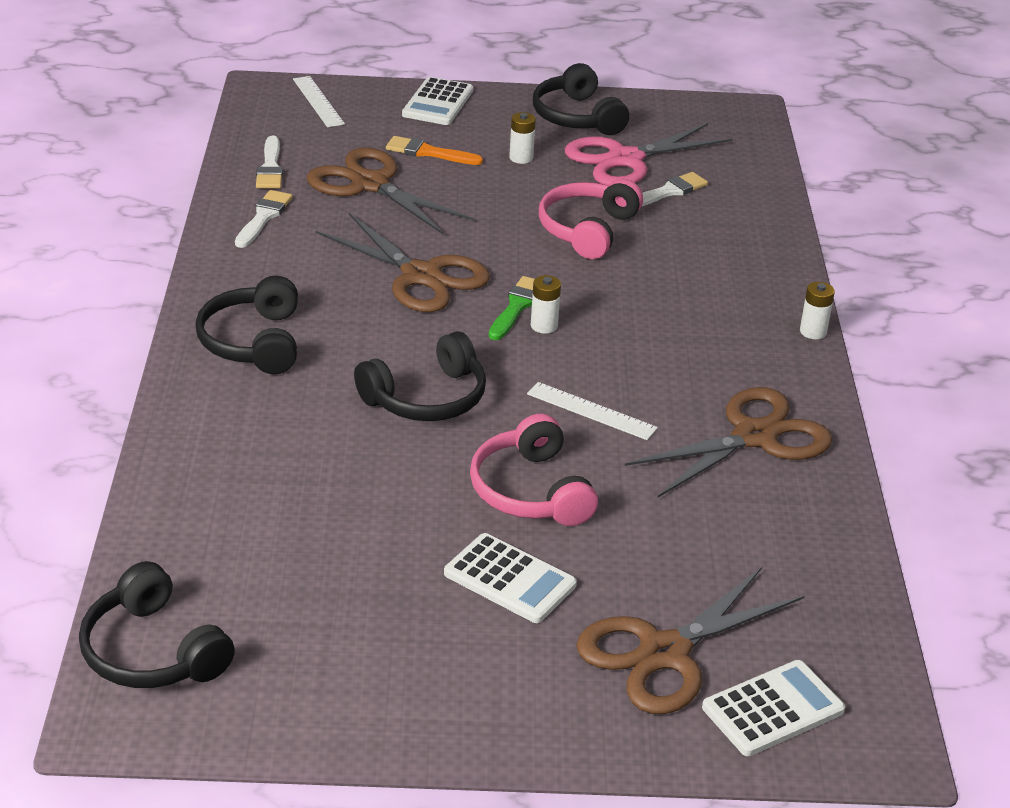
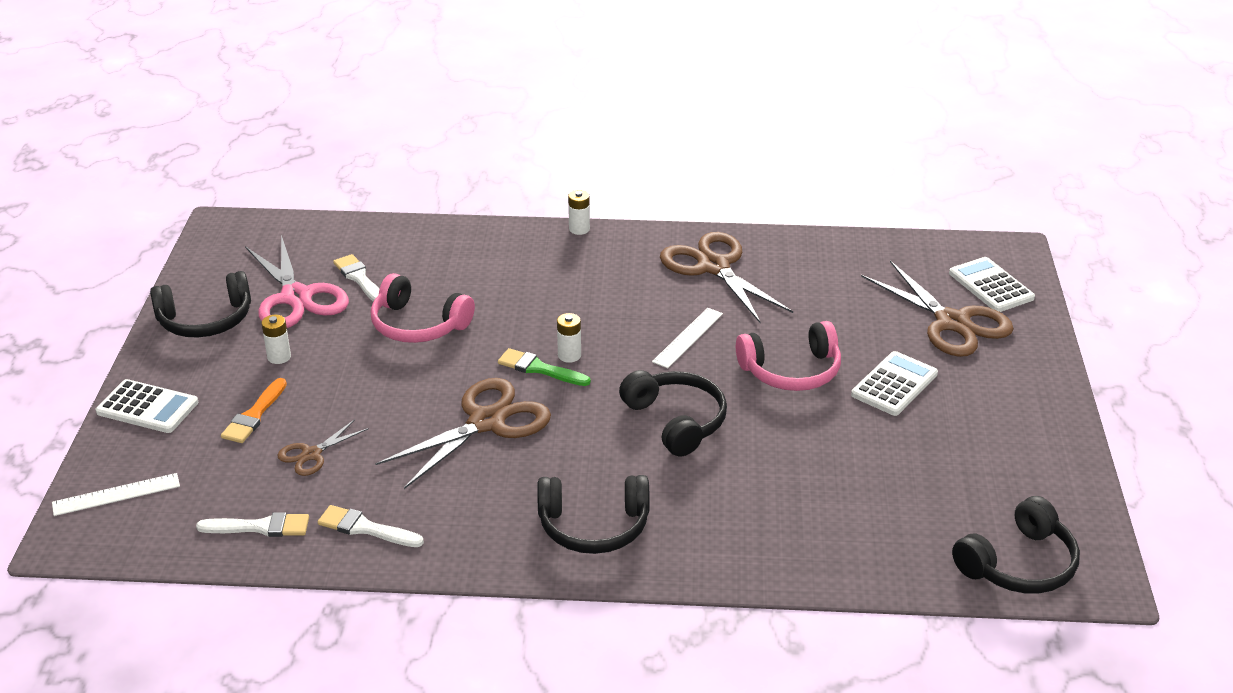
camera: 85 degrees left, 0 degrees up
(370, 184) = (311, 454): brown scissors -> brown scissors, size x0.51

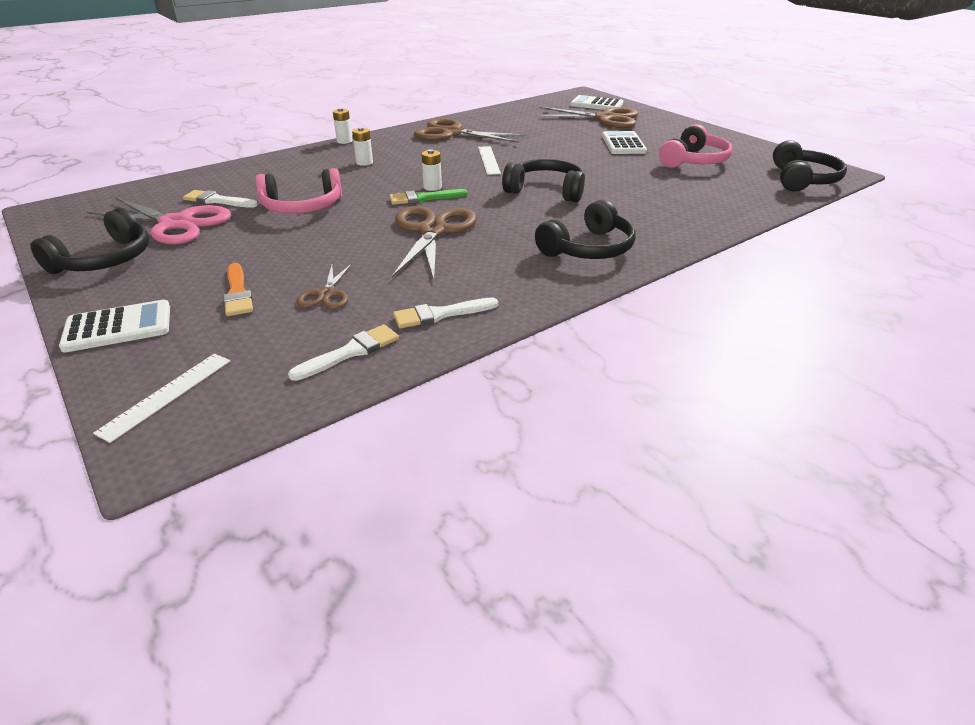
camera: 40 degrees left, 0 degrees up
(279, 357) = (210, 256): white battery -> white battery (364, 162)
(791, 371) = (567, 155): pink headphones -> pink headphones (694, 161)

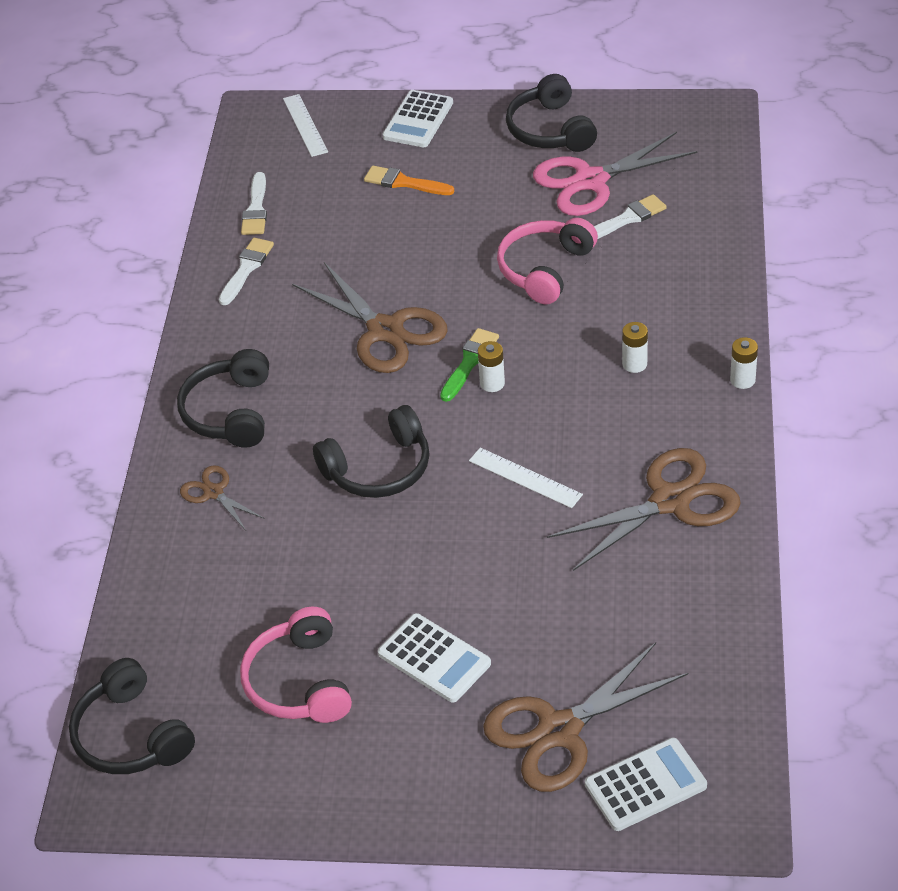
camera: 135 degrees right, 10 degrees up
(326, 294) = (347, 224): brown scissors -> brown scissors (214, 492)

